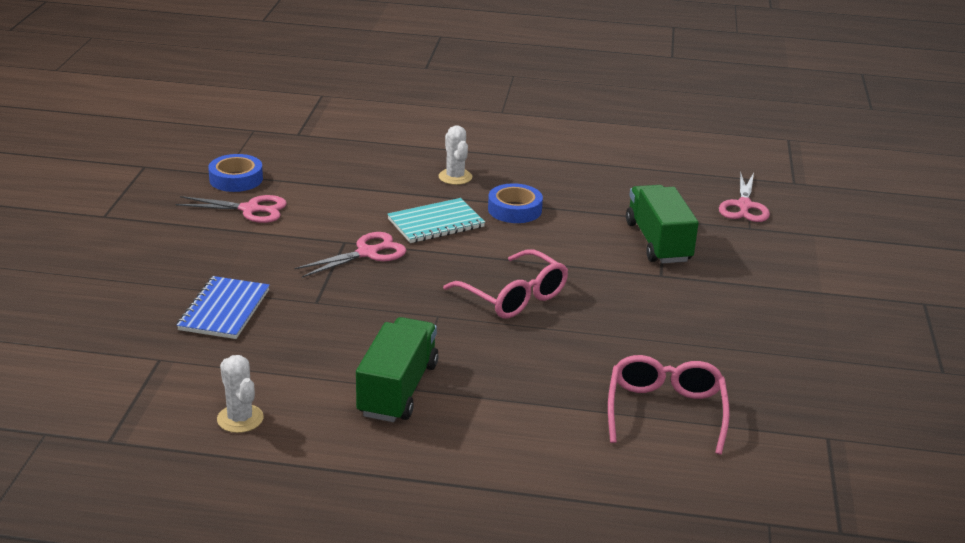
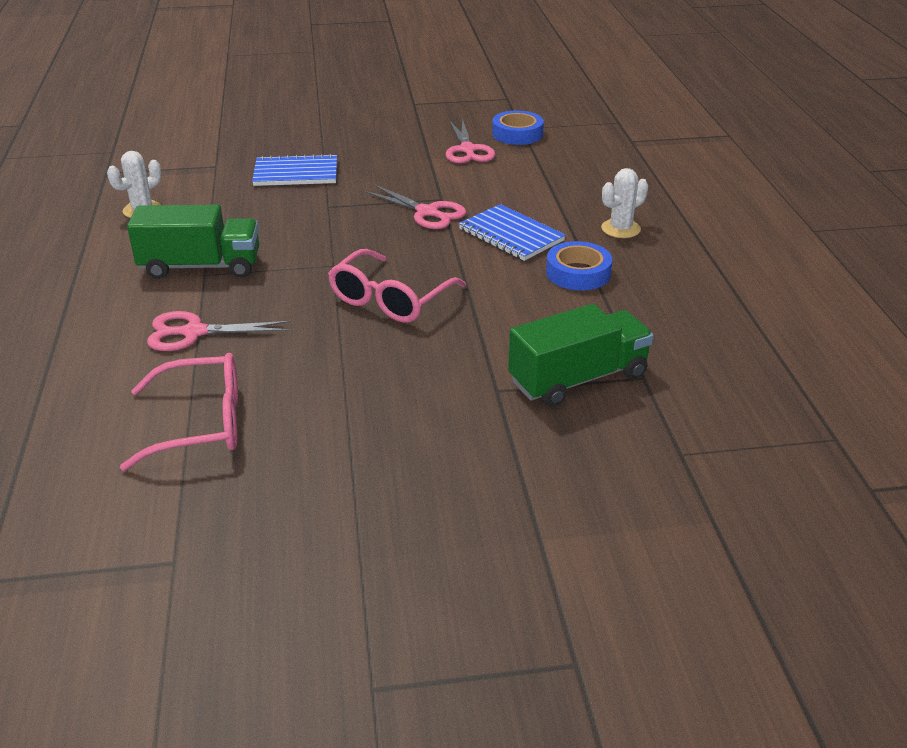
camera: 75 degrees right, 5 degrees up
(436, 223) = (511, 235): turquoise notebook -> blue notebook
(744, 206) = (742, 443): pink scissors -> pink scissors (194, 332)

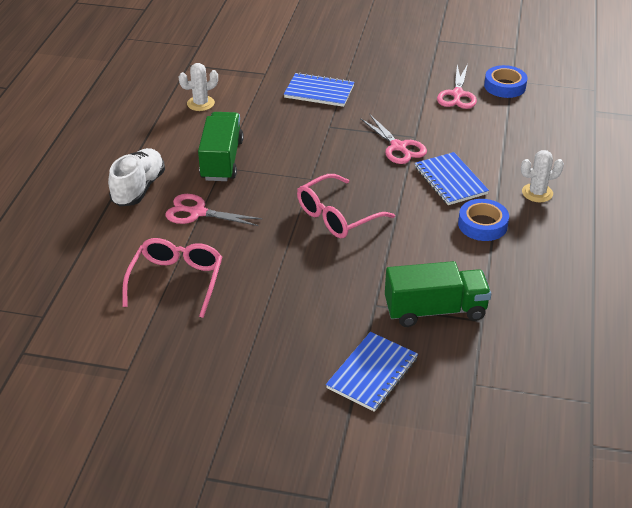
camera: 20 degrees right, 5 degrees up
(93, 321) = (138, 188): none -> white shoe
(200, 424) = (176, 281): pink glasses -> pink glasses turned 90 degrees counterclockwise
(201, 266) = (222, 160): green truck -> green truck turned 105 degrees counterclockwise
(541, 474) = (372, 373): none -> blue notebook

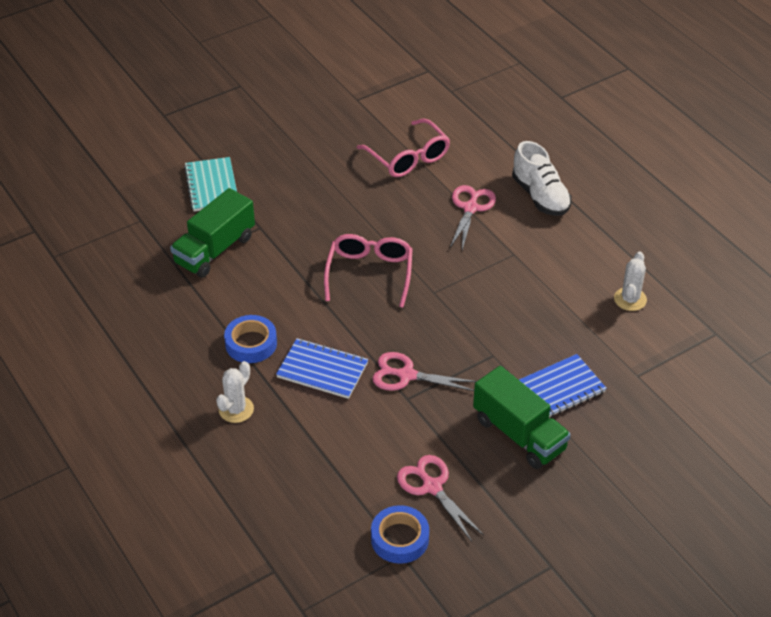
camera: 135 degrees right, 5 degrees up
(198, 212) = (470, 208): pink scissors -> pink scissors turned 45 degrees counterclockwise
(222, 160) = (523, 259): green truck -> green truck (519, 434)
(372, 373) = (211, 186): blue notebook -> turquoise notebook

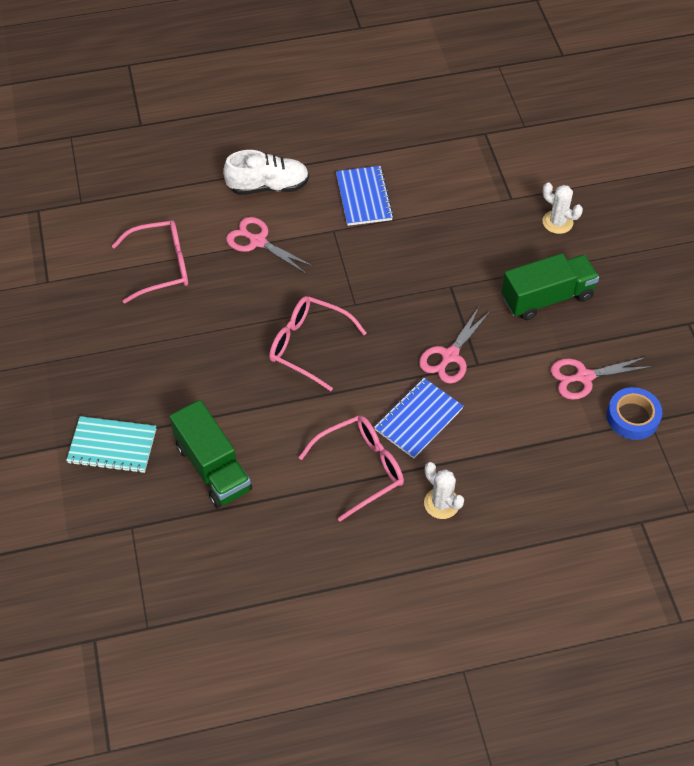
camera: 70 degrees left, 10 degrees up
(251, 343) = (360, 469): blue tape -> pink glasses
(558, 389) = (507, 255): blue notebook -> blue notebook (364, 197)
(630, 299) = (424, 171): white cactus -> white cactus (557, 222)

